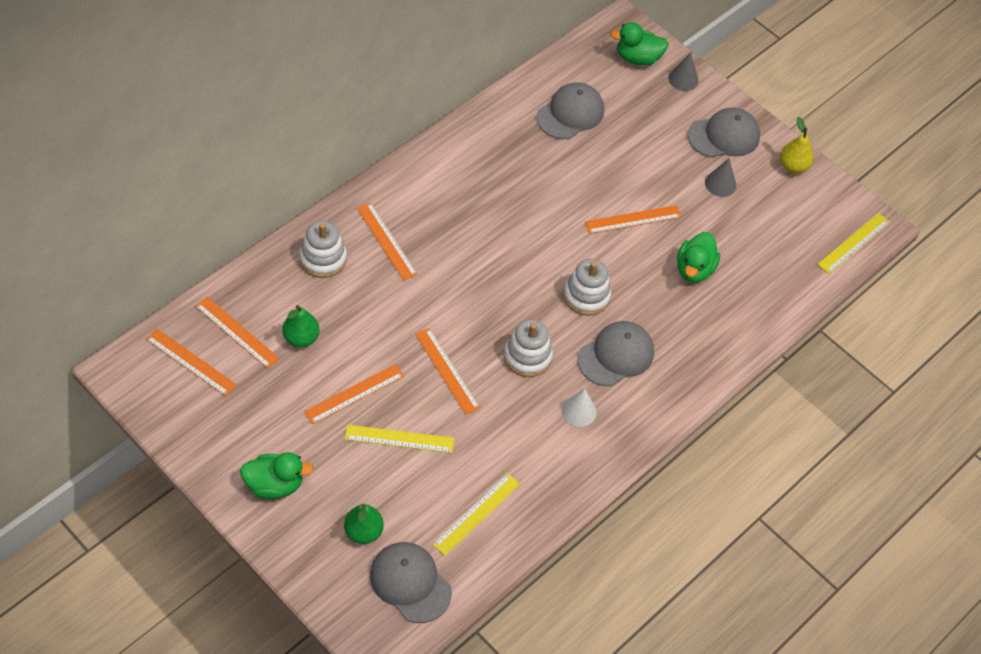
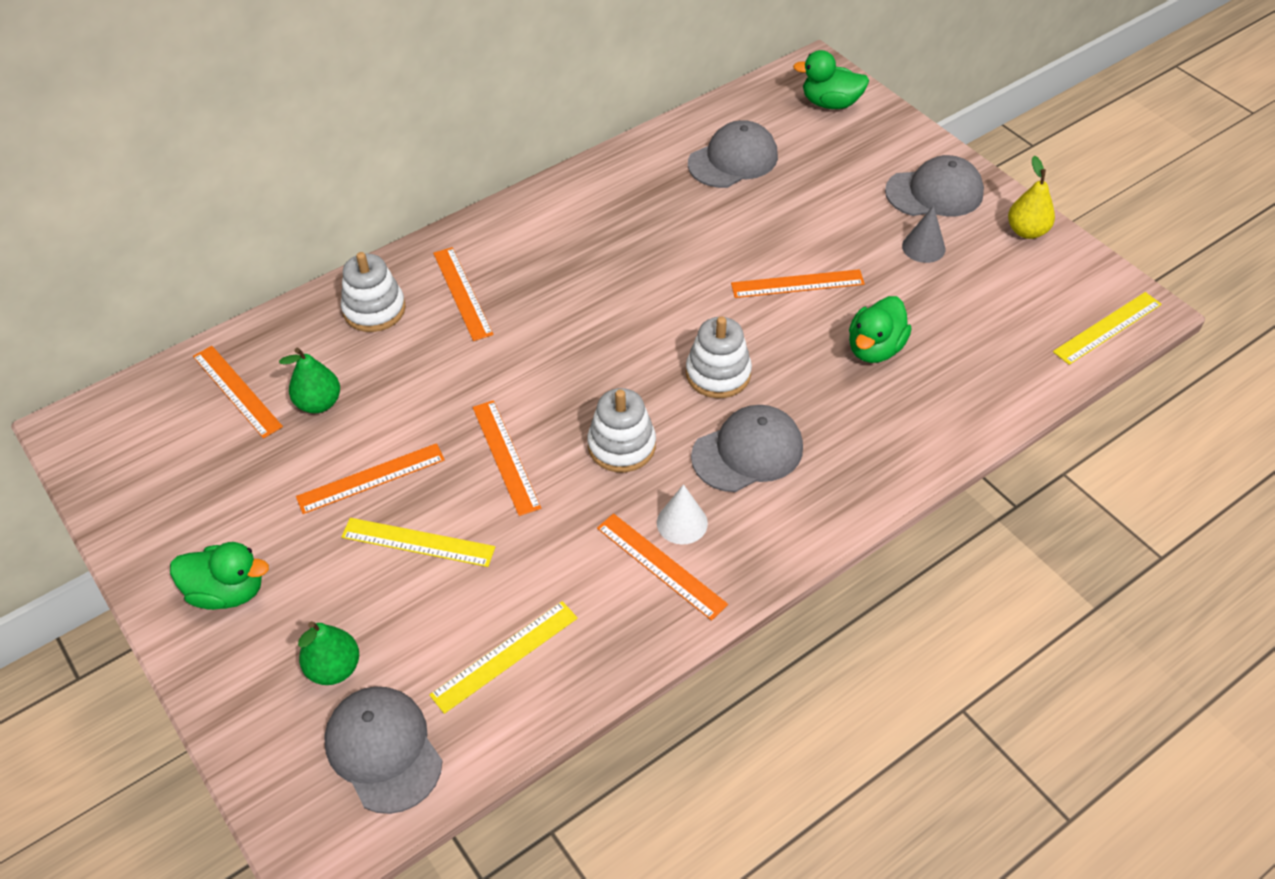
camera: 15 degrees right, 5 degrees down
(191, 362) = (165, 424): orange ruler -> orange ruler (661, 565)
(683, 79) = (887, 127): grey cone -> none

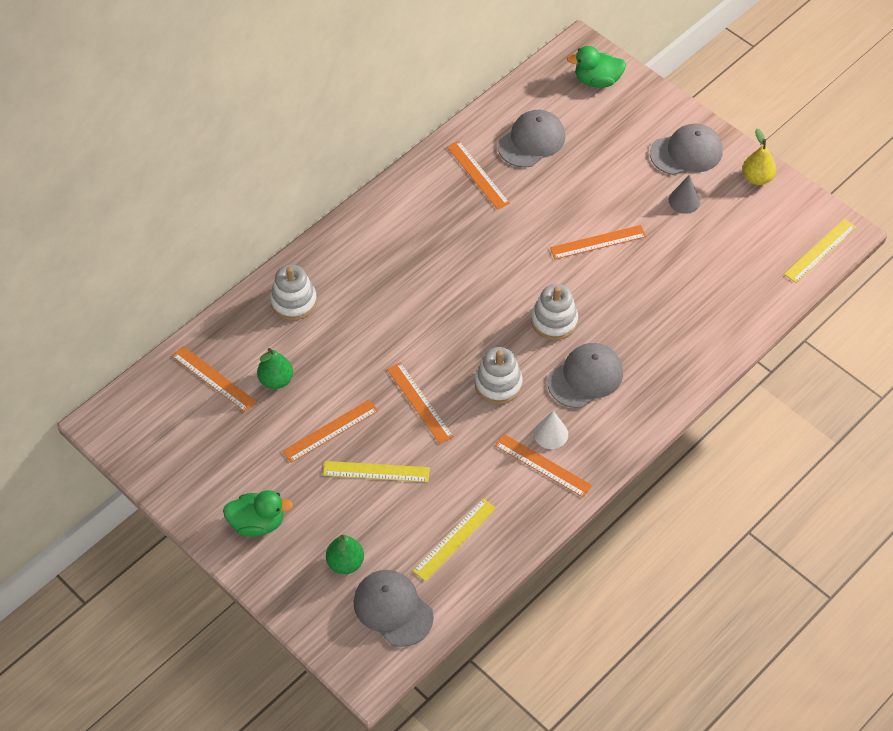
camera: 10 degrees left, 5 degrees up
(462, 293) = (355, 280): orange ruler -> orange ruler (478, 175)
(874, 348) = (660, 287): green duck -> none

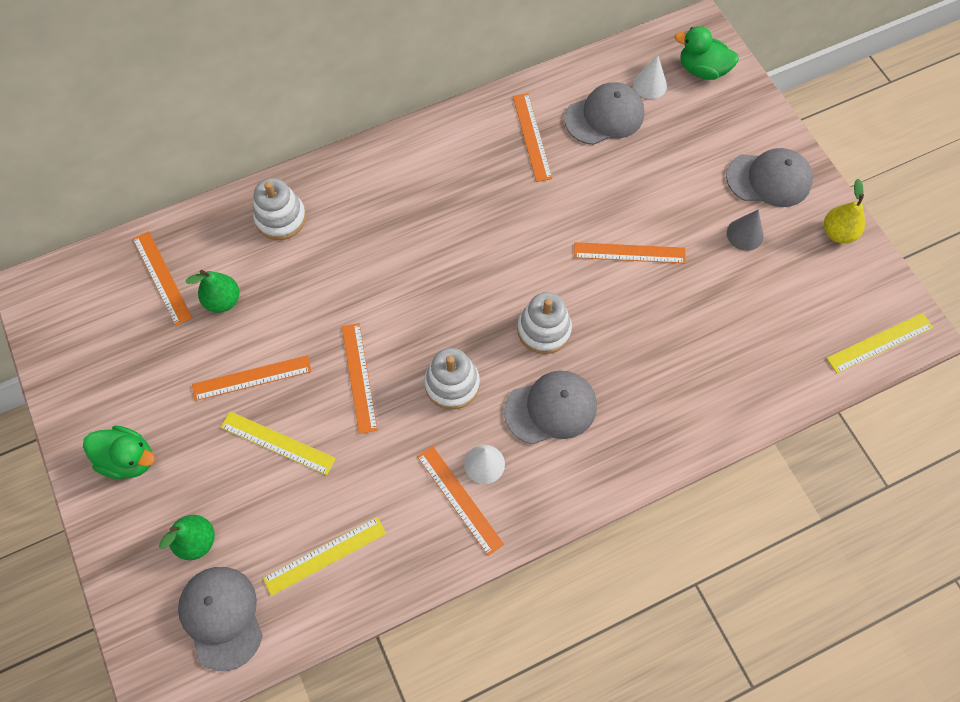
camera: 20 degrees right, 10 degrees up
(558, 105) = (650, 85): none -> white cone

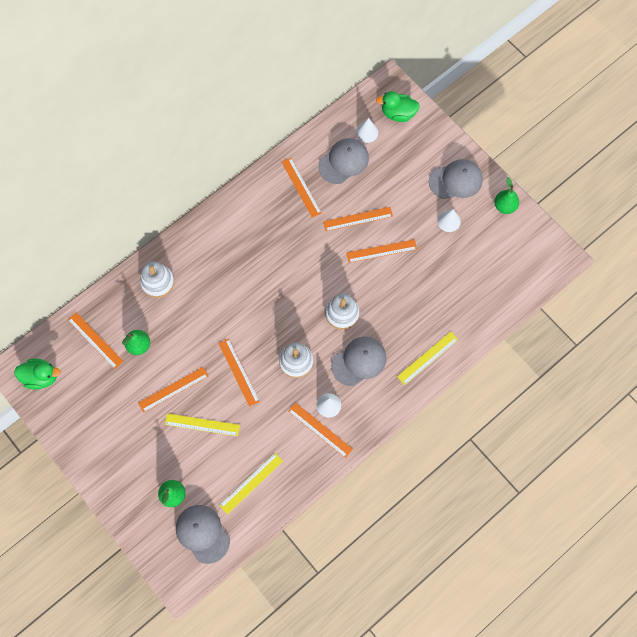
camera: 15 degrees left, 5 degrees up
(128, 459) = (115, 458): green duck -> green duck (41, 377)
(605, 199) = (358, 219): none -> orange ruler
(745, 234) = (449, 221): grey cone -> white cone
(838, 233) = (504, 206): yellow pear -> green pear
(879, 343) = (542, 271): yellow ruler -> yellow ruler (427, 358)

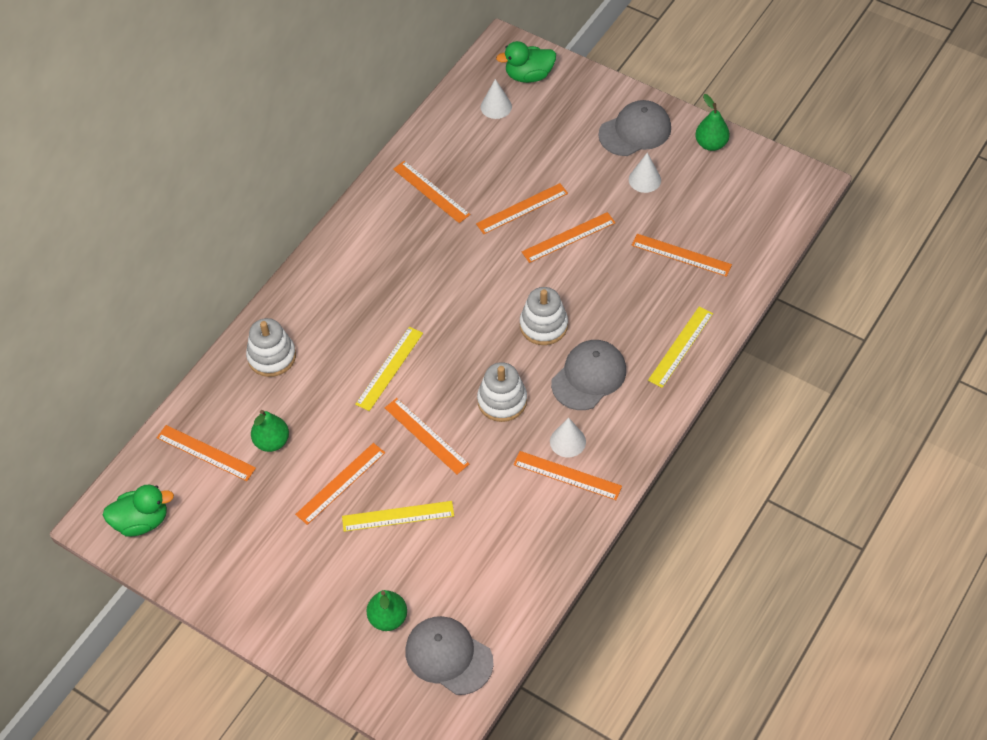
camera: 15 degrees left, 15 degrees down
(251, 483) = (495, 570): yellow ruler -> yellow ruler (389, 368)
(343, 162) = (477, 148): grey cap -> none
(453, 288) = (681, 255): none -> orange ruler

